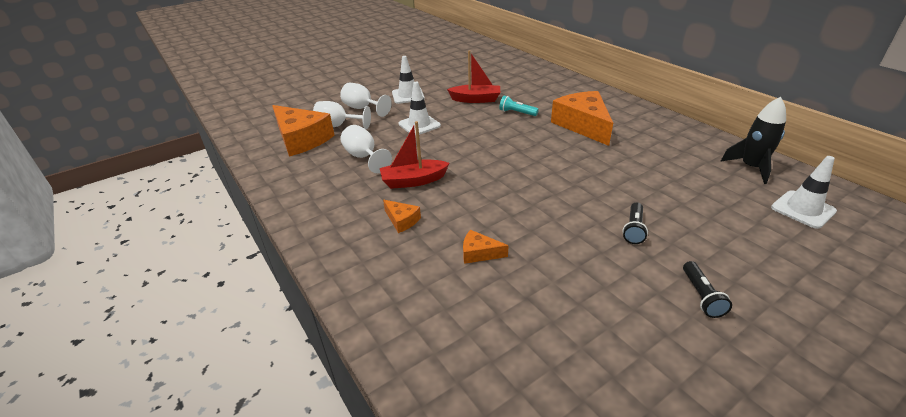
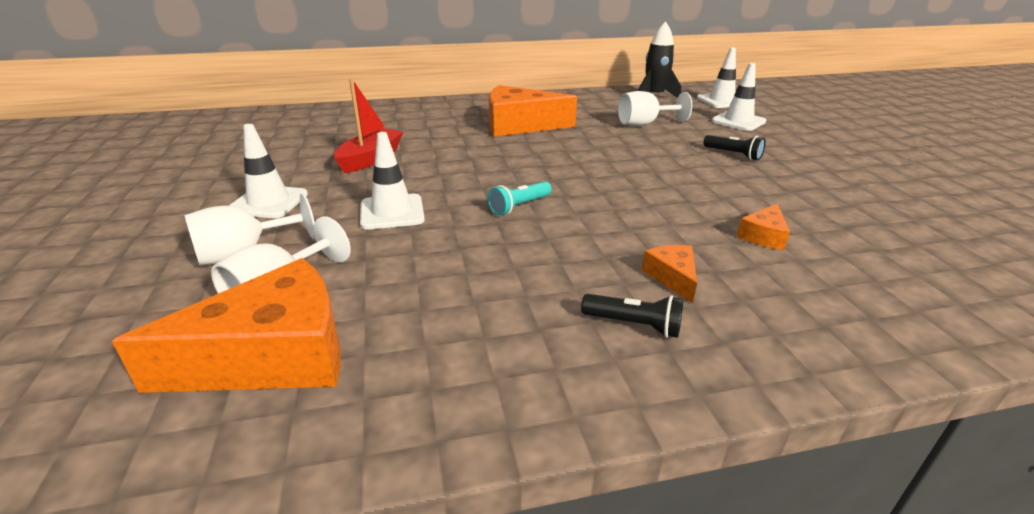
camera: 70 degrees left, 5 degrees down
(364, 157) = (446, 282): white goblet -> white goblet (644, 124)
(402, 220) = (672, 277): orange cheese -> orange cheese turned 75 degrees counterclockwise
(413, 181) = (566, 248): red boat -> none
(516, 113) = (446, 146): turquoise flashlight -> turquoise flashlight (519, 206)
(701, 296) = (833, 157): black flashlight -> black flashlight (634, 325)
(741, 226) = (738, 121): none -> white traffic cone

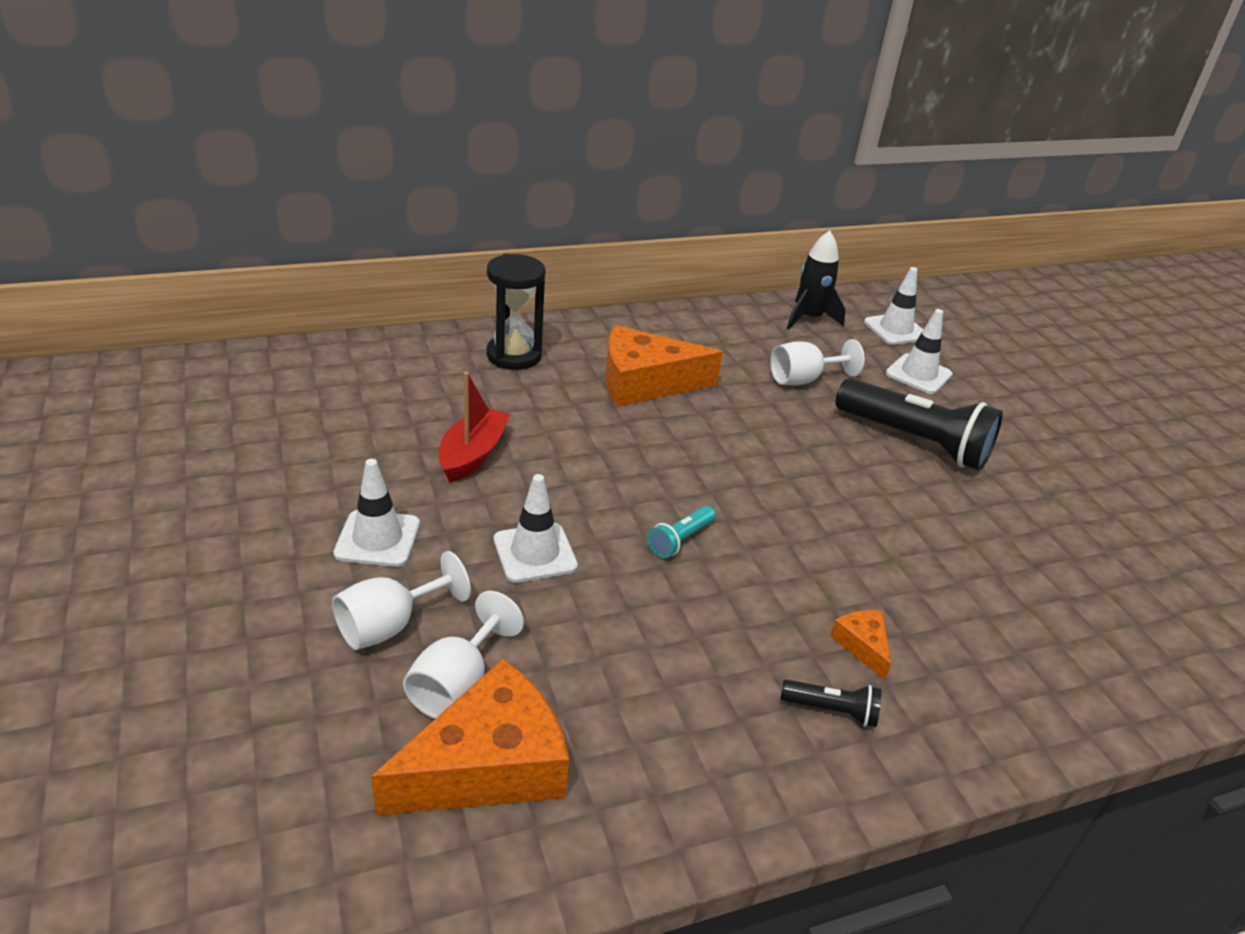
camera: 10 degrees left, 5 degrees up
(426, 113) = (514, 356): none -> black hourglass
(733, 155) = (915, 442): black flashlight -> black flashlight, size x2.26
(763, 236) = (951, 581): orange cheese -> none

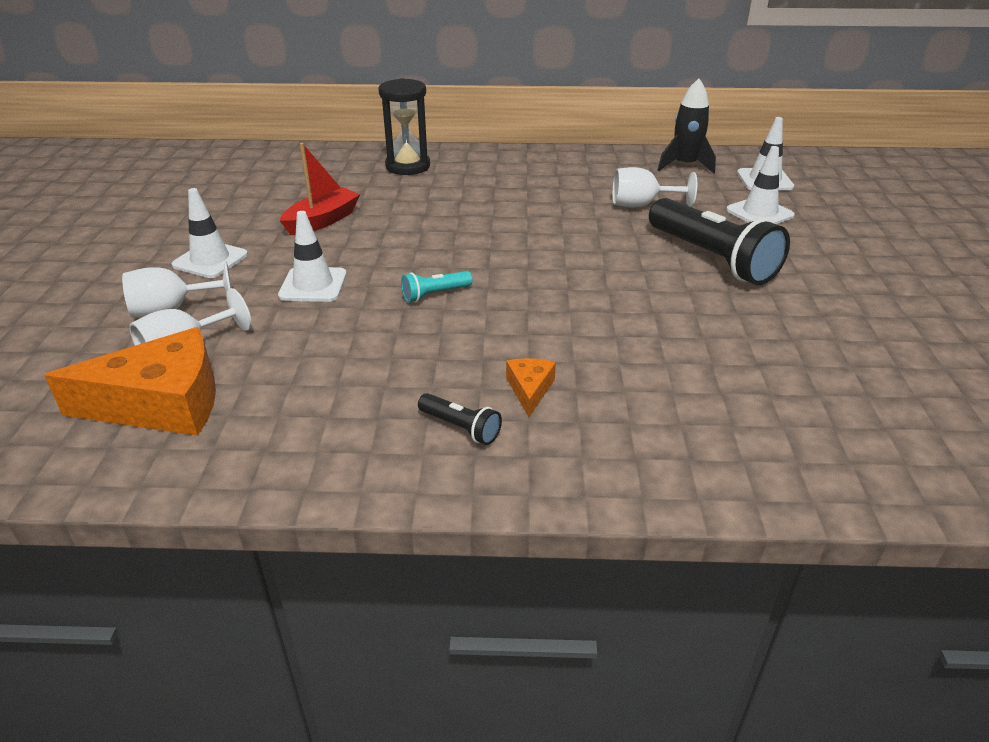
camera: 25 degrees right, 0 degrees up
(644, 382) = (497, 193): orange cheese -> none

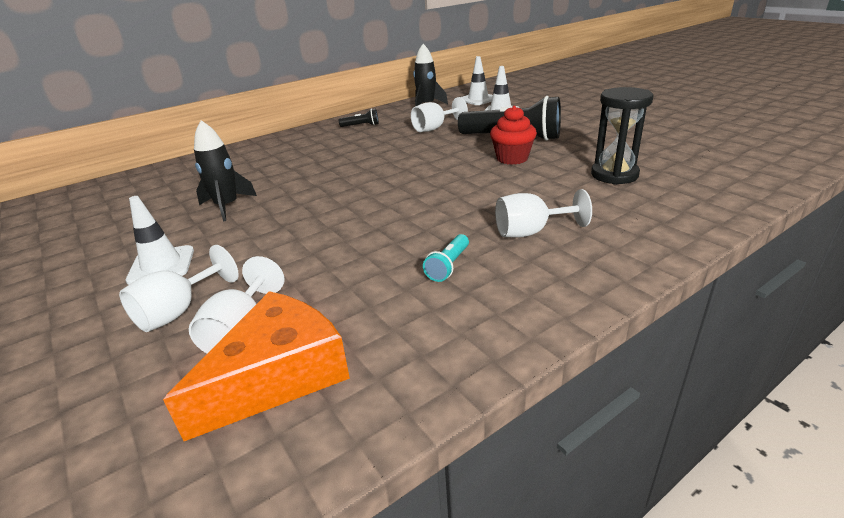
camera: 35 degrees left, 5 degrees down
(313, 285) = (284, 243): white traffic cone -> none
(322, 221) = (227, 206): red boat -> black rocket
(407, 166) = (246, 157): black hourglass -> black hourglass (614, 175)
(434, 294) = (386, 213): turquoise flashlight -> turquoise flashlight (448, 266)
(461, 428) = (528, 270): black flashlight -> black flashlight (361, 126)
(529, 390) = (530, 232): orange cheese -> white goblet
(661, 288) = (512, 158): none -> red cupcake

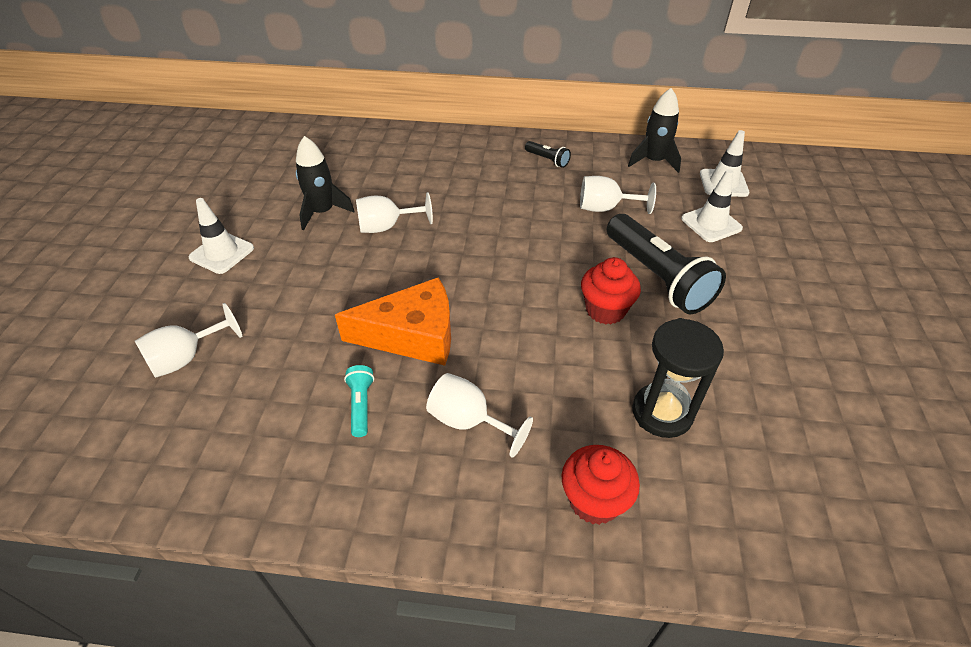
camera: 40 degrees right, 15 degrees up
(178, 311) = (182, 309): white goblet -> white goblet (387, 227)
(278, 375) = (160, 414): orange cheese -> orange cheese (412, 335)
(448, 266) = (361, 405): turquoise flashlight -> turquoise flashlight turned 105 degrees clockwise
(654, 218) = (594, 500): none -> red cupcake

